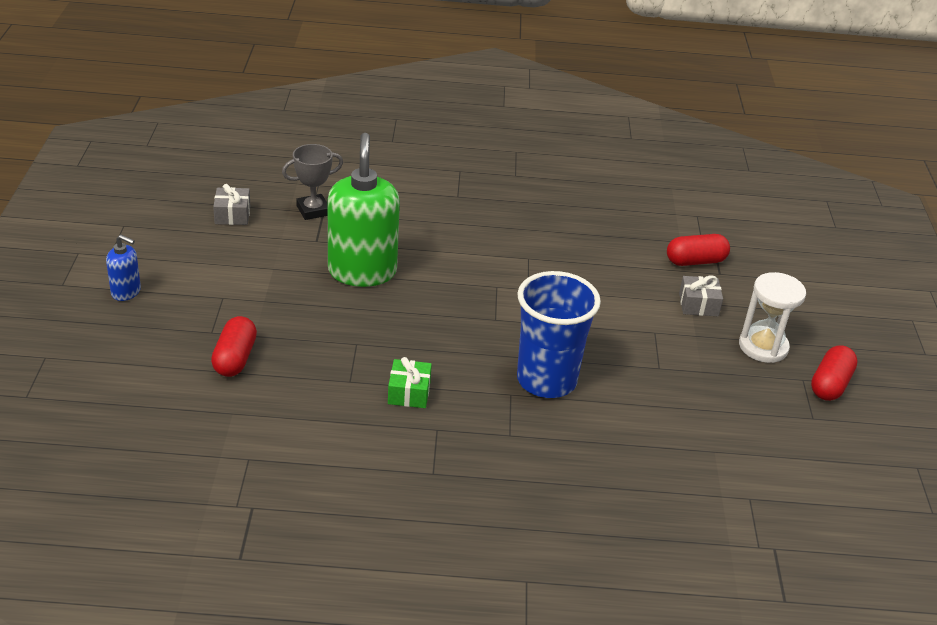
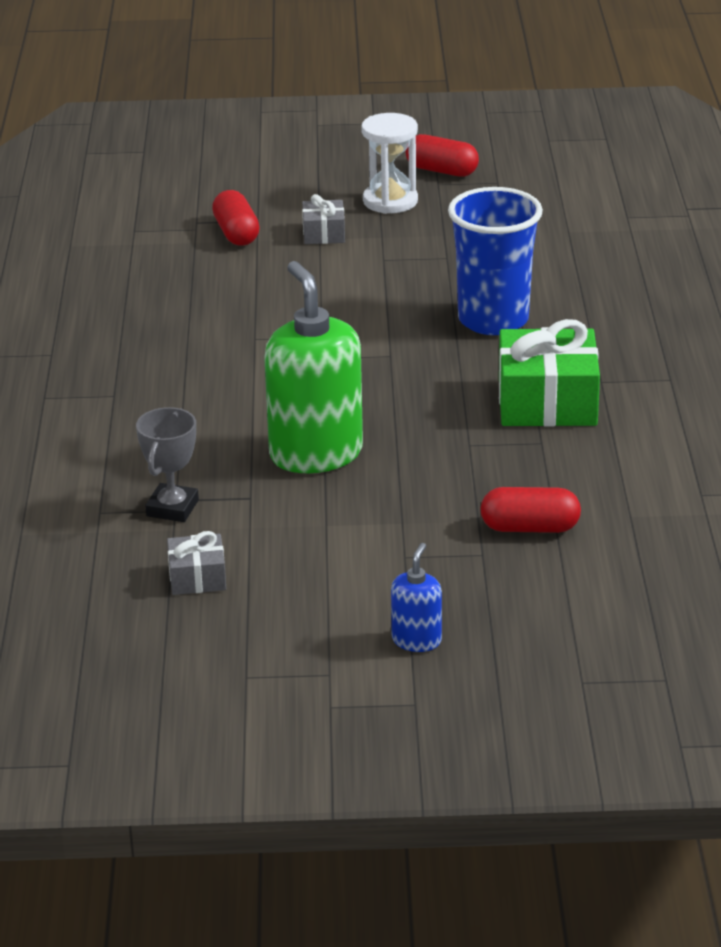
camera: 90 degrees left, 5 degrees down
(313, 210) = (172, 508): grey trophy -> grey trophy turned 45 degrees clockwise
(362, 271) = (316, 454): green soap dispenser -> green soap dispenser turned 75 degrees clockwise
(409, 392) = (547, 402): green gift -> green gift, size x1.95

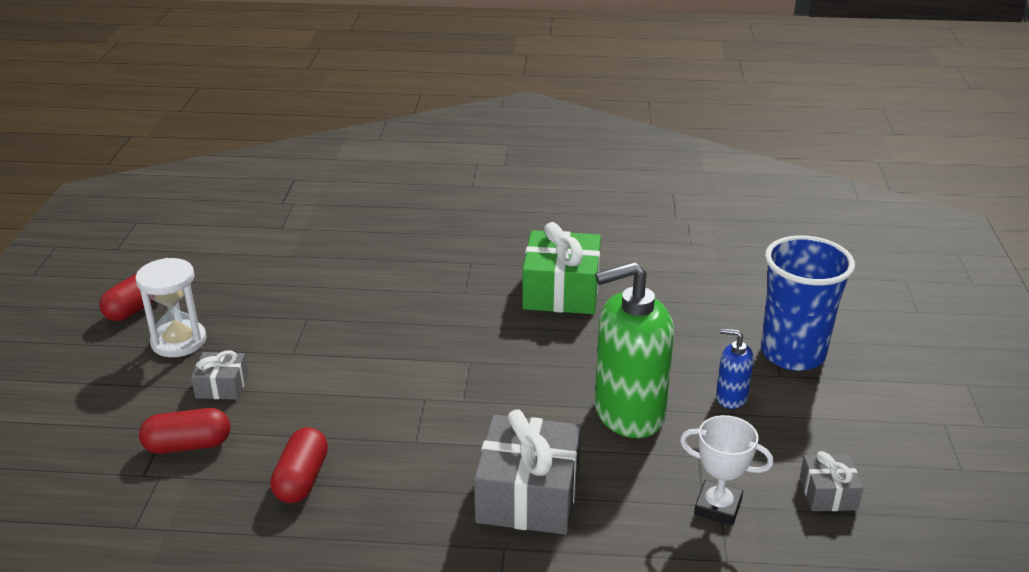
camera: 85 degrees left, 0 degrees up
(172, 508) = (718, 507): grey trophy -> white trophy
(183, 403) = (528, 495): none -> grey gift
(416, 640) = (890, 377): blue soap dispenser -> blue soap dispenser (731, 397)
(493, 320) = (426, 304): blue cup -> blue cup (792, 354)
(530, 528) = (736, 315): red capsule -> red capsule (302, 479)

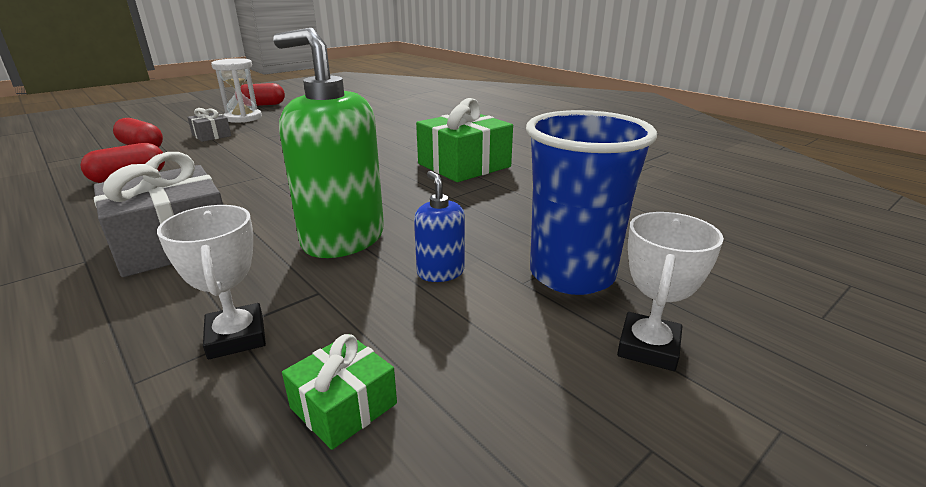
camera: 45 degrees right, 5 degrees down
(828, 493) = (344, 406): grey gift -> green gift
(884, 377) = (648, 347): none -> white trophy

